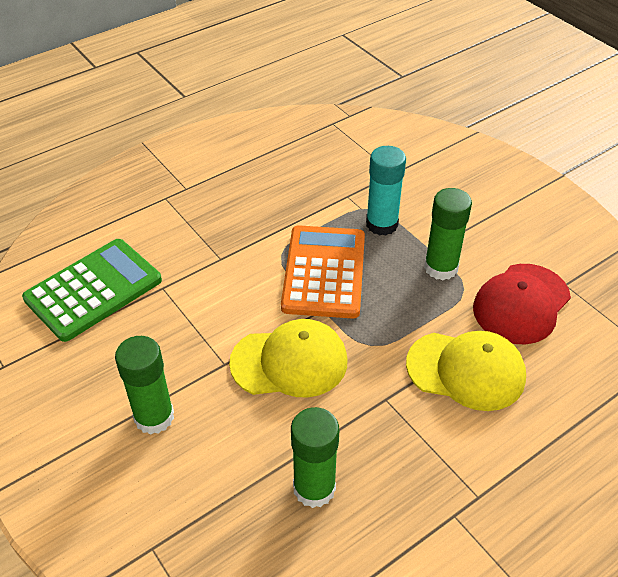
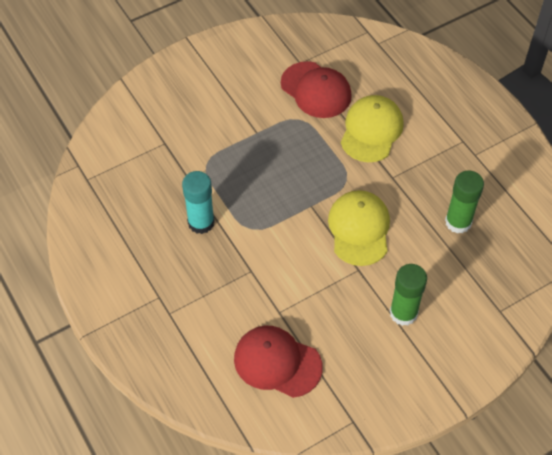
camera: 85 degrees left, 10 degrees up
(93, 290) = (277, 362): green calculator -> red cap
(324, 272) = (274, 201): orange calculator -> none
(382, 224) = (226, 159): turquoise glue stick -> turquoise glue stick (201, 222)
(441, 267) = (277, 129): green glue stick -> none

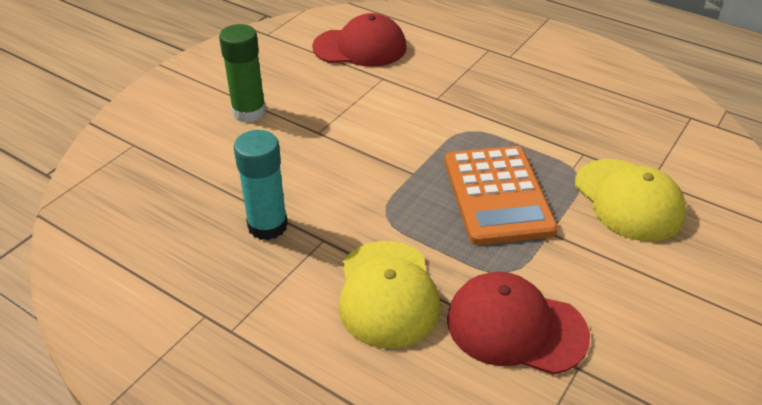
camera: 155 degrees right, 15 degrees down
(201, 222) = (527, 119): turquoise glue stick -> turquoise glue stick (267, 226)
(269, 168) = (497, 195): none -> orange calculator
(359, 229) = (338, 168): yellow cap -> yellow cap (628, 200)
(458, 222) = (208, 215): green glue stick -> none

